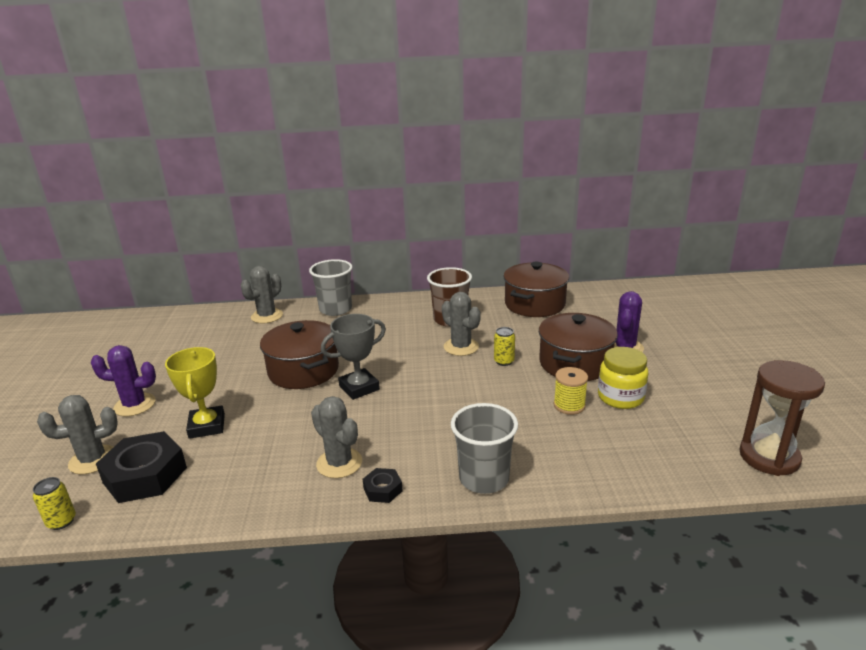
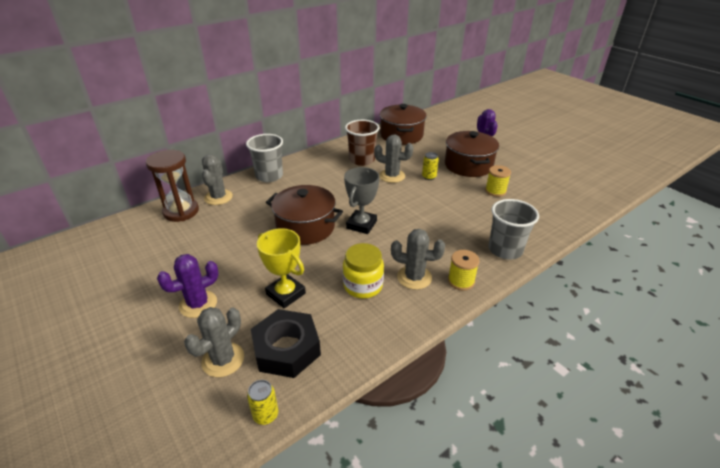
camera: 35 degrees left, 10 degrees up
(383, 489) = (461, 281): black nut -> yellow spool
(620, 397) = (514, 177): yellow jar -> yellow jar (363, 286)
(769, 457) = (609, 185): brown hourglass -> brown hourglass (181, 211)

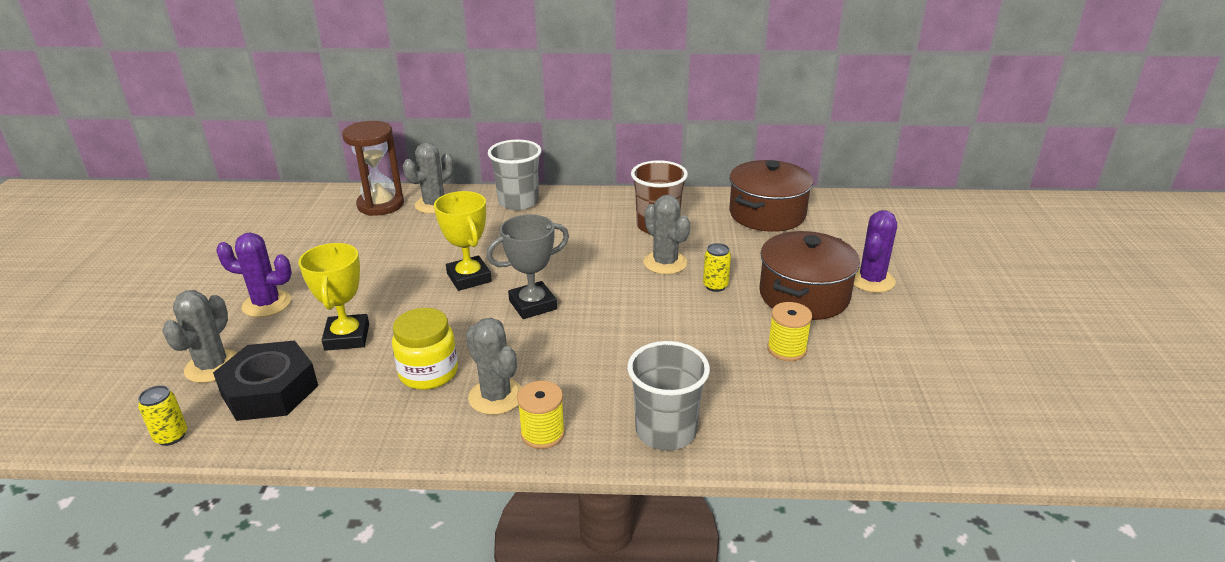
camera: 40 degrees right, 5 degrees down
(223, 360) = (212, 366): grey cactus -> grey cactus turned 60 degrees counterclockwise
(305, 227) = (469, 278): brown pot -> yellow trophy

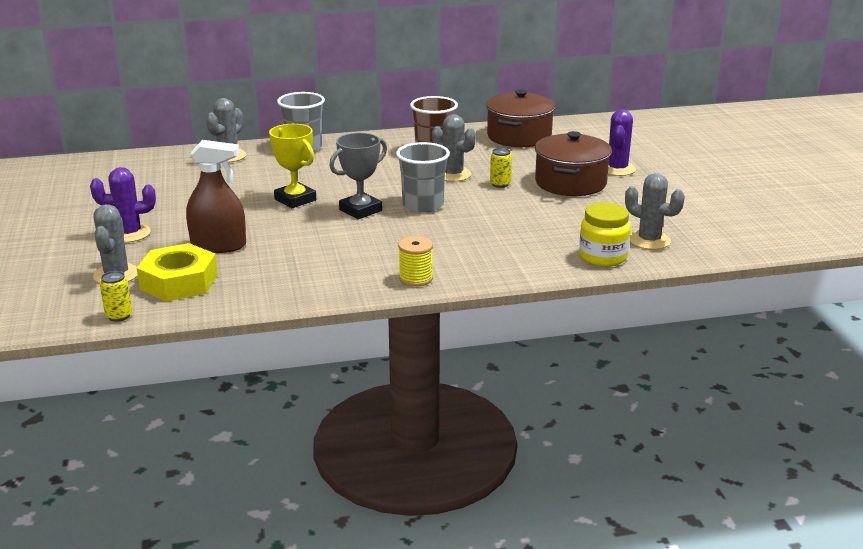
camera: 15 degrees left, 5 degrees down
(270, 390) = (179, 282): black nut -> yellow nut
(347, 337) = (218, 245): yellow trophy -> brown spray bottle
(380, 205) = (178, 161): brown hourglass -> none
(428, 373) = (303, 257): yellow jar -> yellow jar (603, 257)
(496, 396) = (366, 264): grey cactus -> grey cactus (649, 240)
(666, 431) = (505, 266): grey cup -> grey cup (423, 205)
(786, 349) = (571, 214): yellow spool -> none

